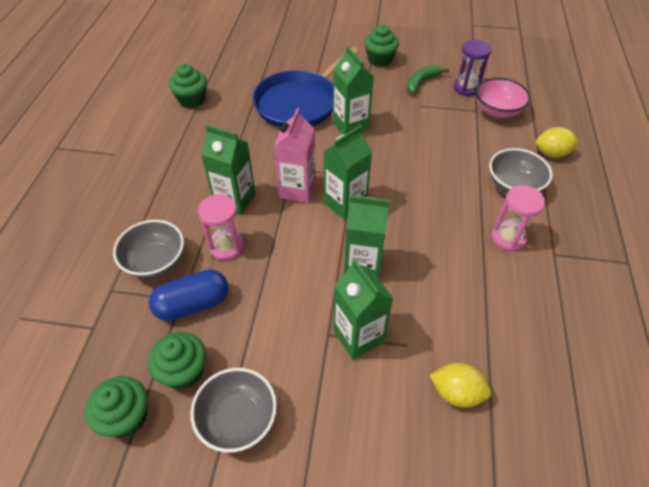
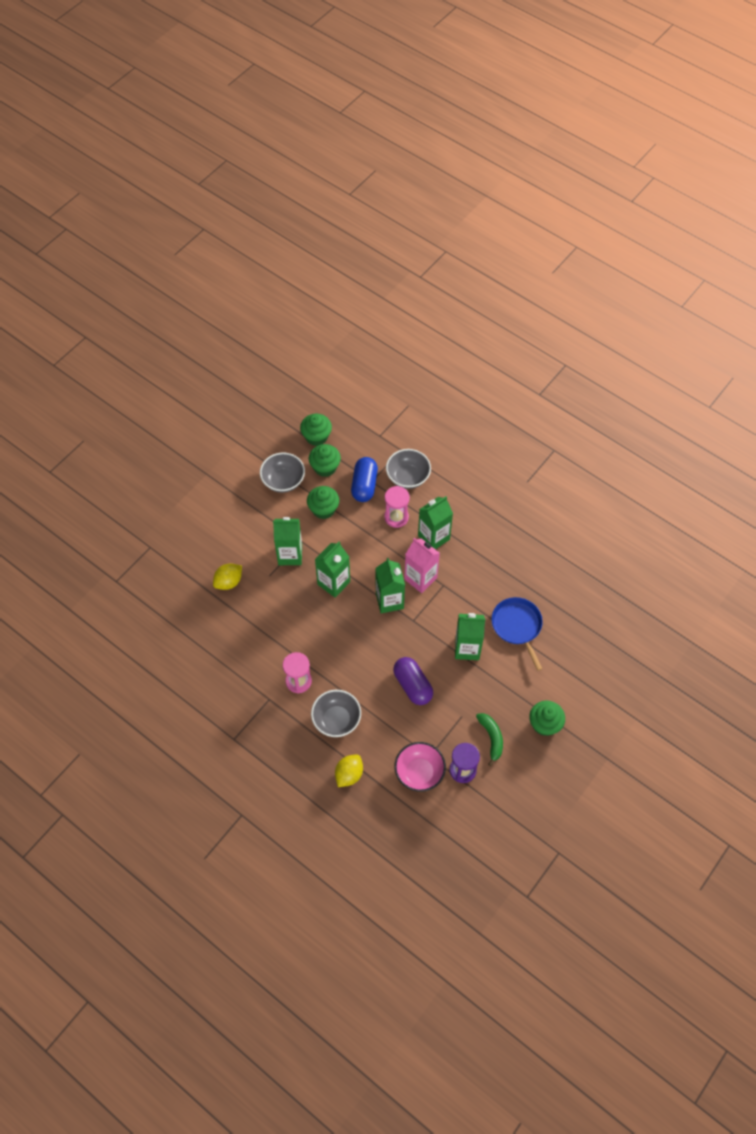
camera: 120 degrees right, 10 degrees up
(192, 100) = (565, 551): green cupcake -> green cupcake (323, 509)
(299, 103) = (517, 626): blue pan -> blue pan, size x0.66
(423, 147) = (412, 685): none -> purple capsule

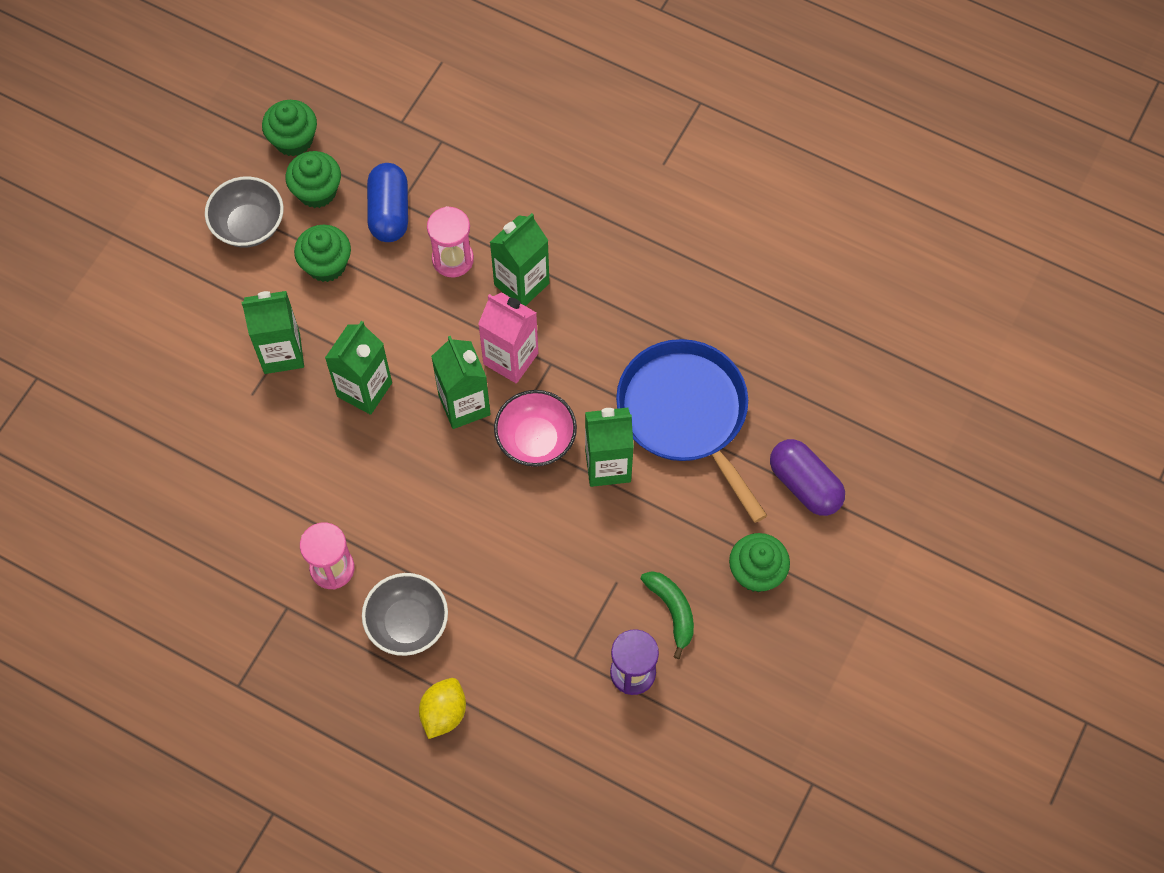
camera: 10 degrees left, 5 degrees up
(229, 582) = (184, 416): yellow lemon -> none
(408, 477) = (461, 186): grey bowl -> none
(412, 685) = (526, 543): purple capsule -> purple capsule (804, 485)
(419, 772) = (561, 689): pink bowl -> pink bowl (536, 440)
(517, 626) = (685, 414): blue pan -> blue pan, size x1.52

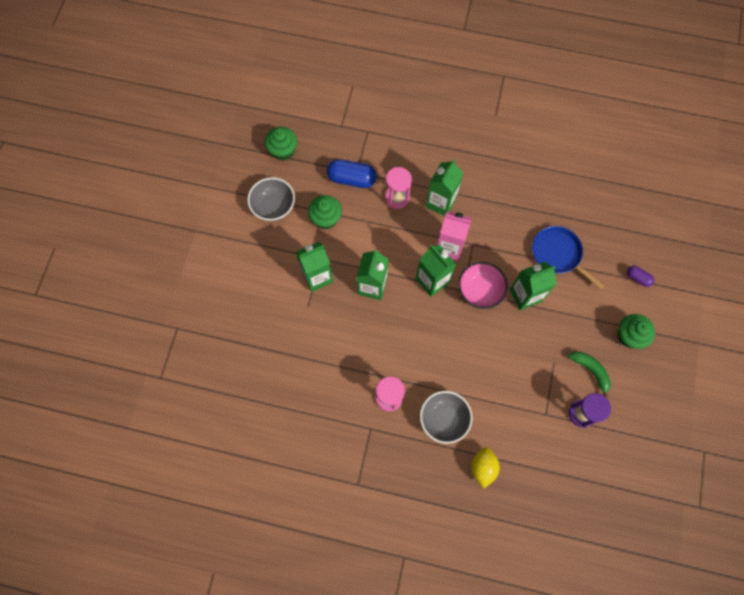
camera: 15 degrees left, 5 degrees up
(317, 191) = (306, 177): green cupcake -> none
(389, 212) = (352, 179): blue capsule -> blue capsule turned 60 degrees counterclockwise
(685, 414) = (558, 254): blue pan -> blue pan, size x0.66
(804, 485) = (637, 278): purple capsule -> purple capsule, size x0.54

